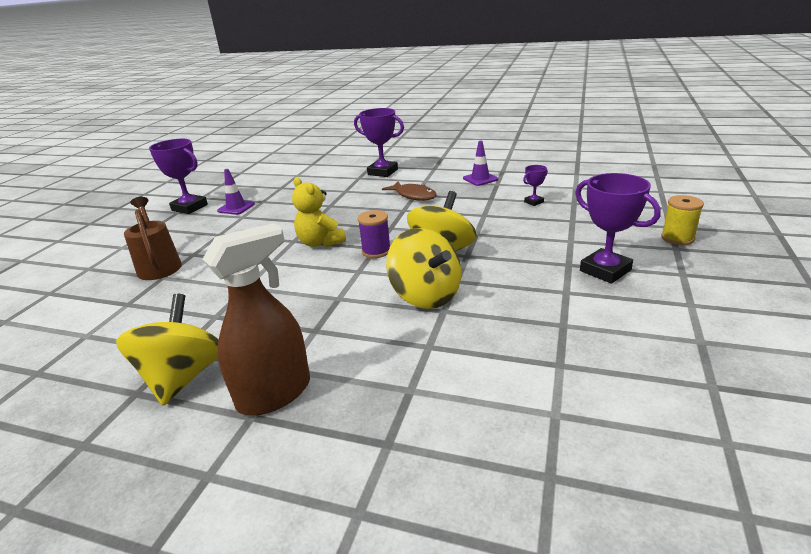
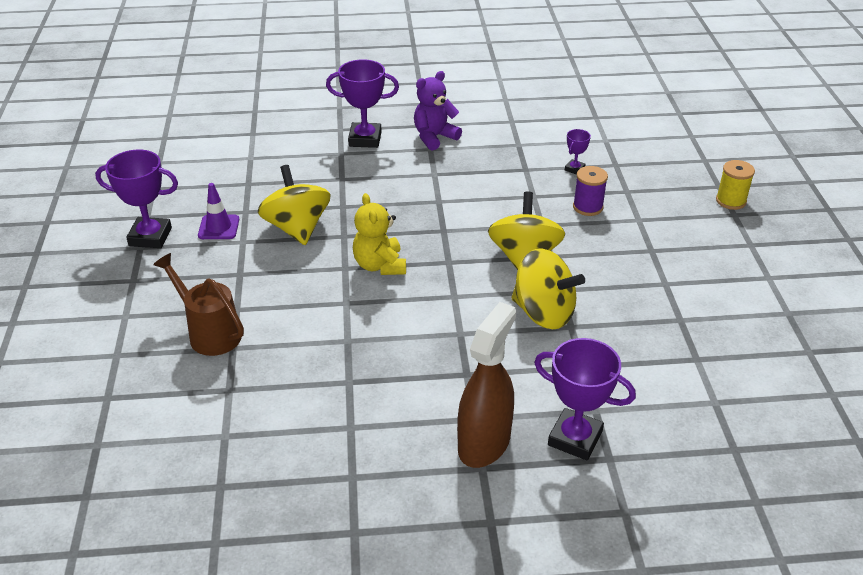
camera: 25 degrees left, 10 degrees up
(183, 377) = (383, 451): yellow spinning top -> yellow spinning top (297, 228)
(320, 243) = (380, 265): yellow teddy bear -> yellow teddy bear turned 45 degrees clockwise
(376, 251) = (453, 266): purple spool -> purple spool (588, 207)
(414, 196) = (434, 176): brown fish -> none
(434, 175) = (434, 137): none -> purple teddy bear
(480, 179) = (494, 138): purple traffic cone -> none
(605, 270) = (686, 252): purple trophy -> purple trophy (575, 438)

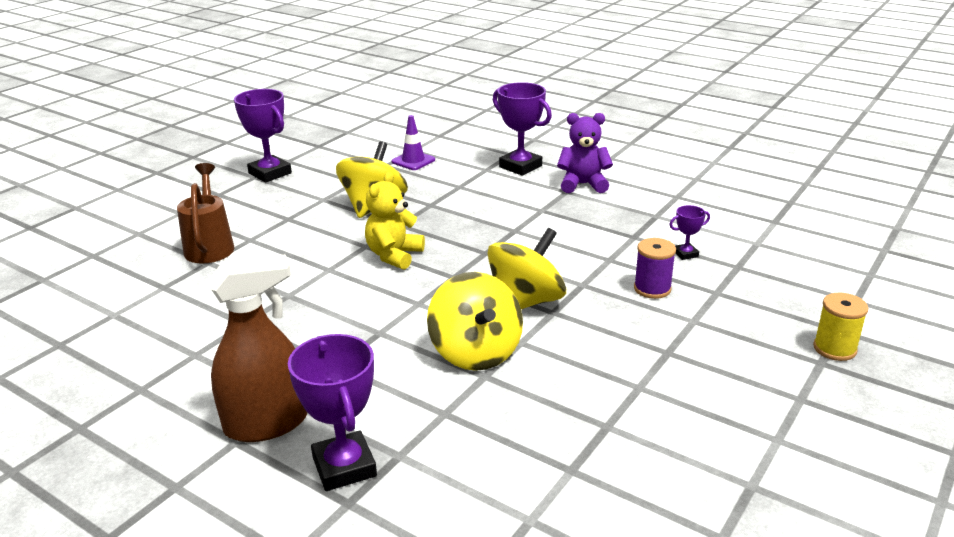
camera: 40 degrees right, 10 degrees down
(219, 227) = (321, 184): purple traffic cone -> purple traffic cone (413, 161)

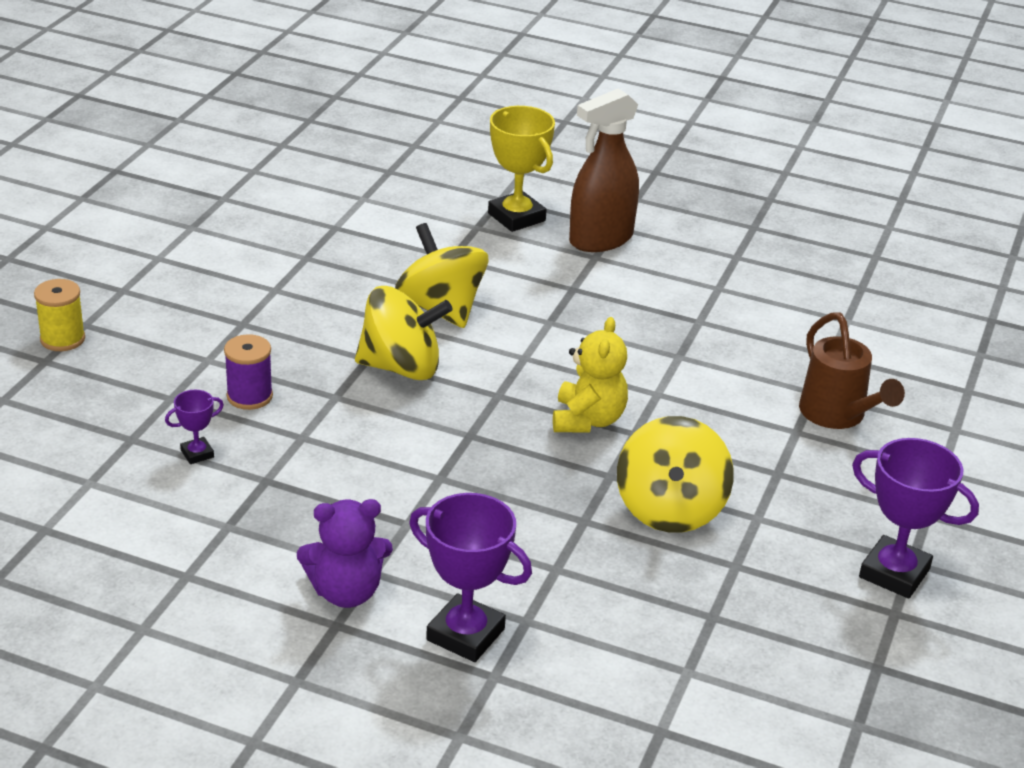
camera: 165 degrees right, 5 degrees up
(344, 467) = (516, 217): purple trophy -> yellow trophy
(413, 161) = (669, 633): purple traffic cone -> none
(525, 302) = (401, 367): yellow spinning top -> yellow spinning top turned 120 degrees counterclockwise

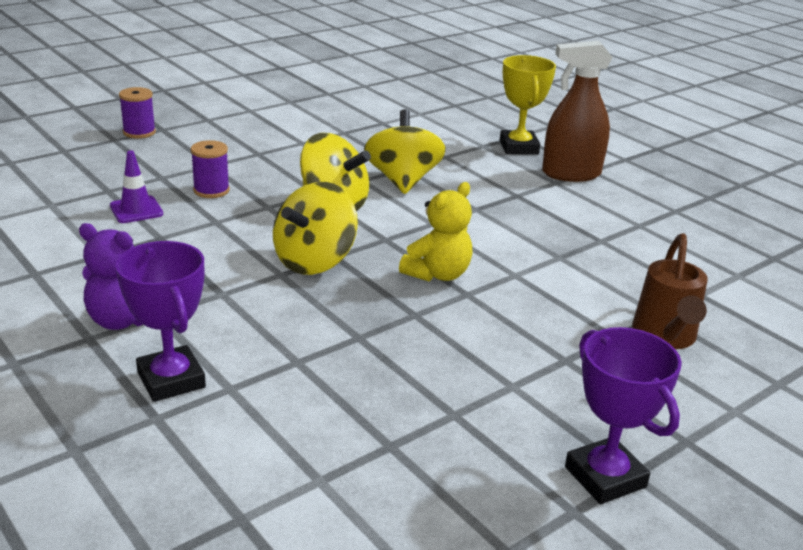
camera: 30 degrees right, 5 degrees down
(62, 339) = (139, 132): yellow spool -> purple spool
(197, 454) = (136, 210): purple trophy -> purple traffic cone
(670, 509) = (439, 354): yellow spinning top -> yellow spinning top (314, 261)

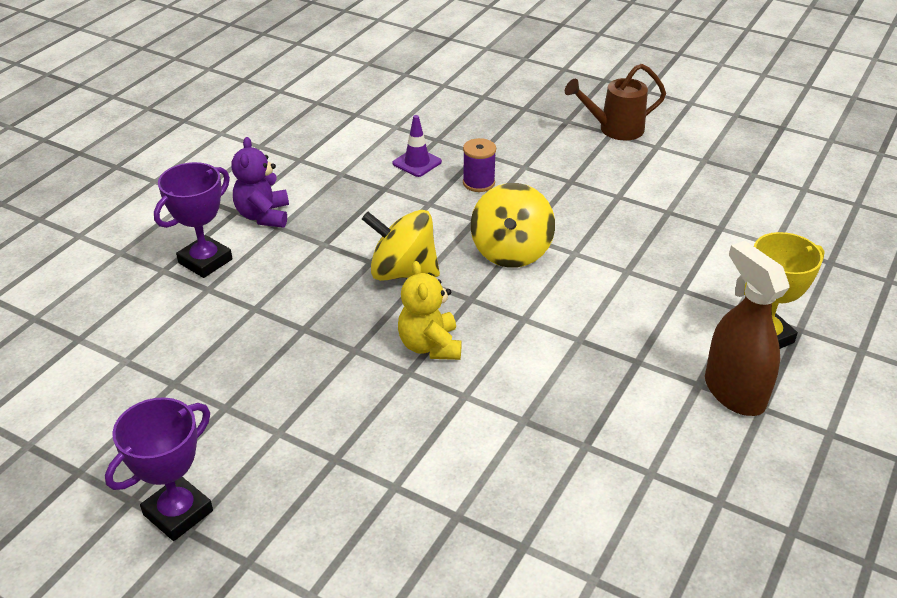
camera: 70 degrees right, 10 degrees up
(139, 132) = (549, 113): purple spool -> none
(403, 181) = (596, 277): yellow spinning top -> none
(437, 274) = (430, 346): yellow teddy bear -> yellow teddy bear turned 60 degrees clockwise
(665, 337) = (415, 526): brown watering can -> brown watering can (615, 129)

